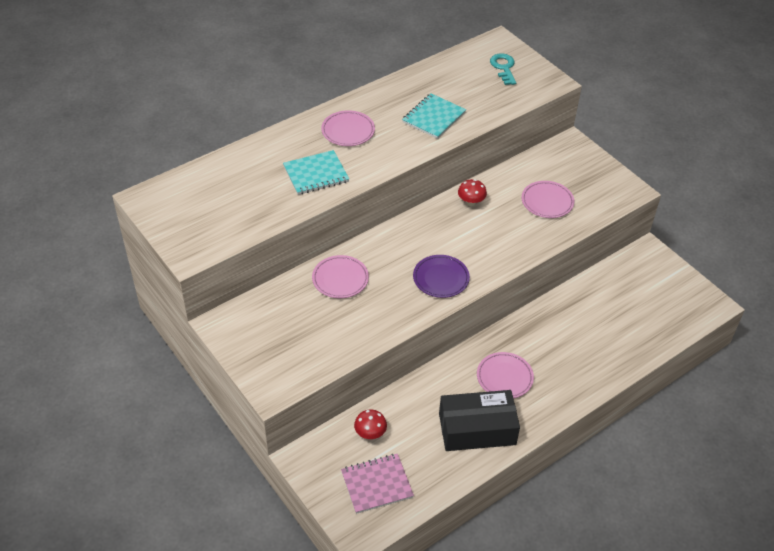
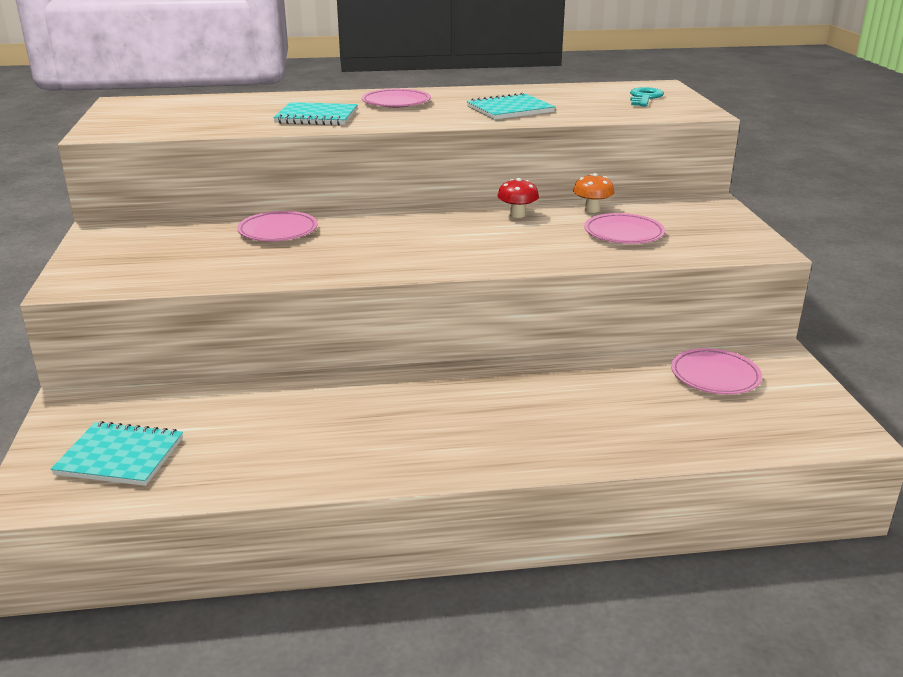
camera: 30 degrees right, 20 degrees down
(370, 433) = (180, 407): red mushroom -> none
(376, 484) = (120, 456): pink notebook -> turquoise notebook
(441, 278) = (399, 256): purple plate -> none
(477, 429) = (323, 448): black box -> none
(504, 377) = (424, 411): pink plate -> pink plate (715, 376)
(510, 179) = (592, 210): none -> orange mushroom

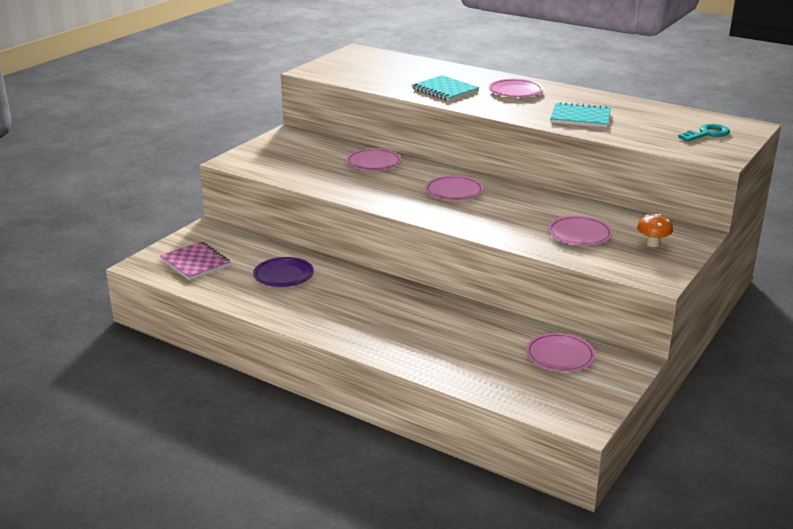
camera: 40 degrees right, 0 degrees up
(120, 456) = (195, 263): turquoise notebook -> pink notebook
(279, 420) = (283, 275): none -> purple plate
(426, 233) = (454, 192): none -> pink plate
(517, 215) = (533, 198): red mushroom -> none
(592, 210) = (592, 211): orange mushroom -> orange mushroom (652, 244)

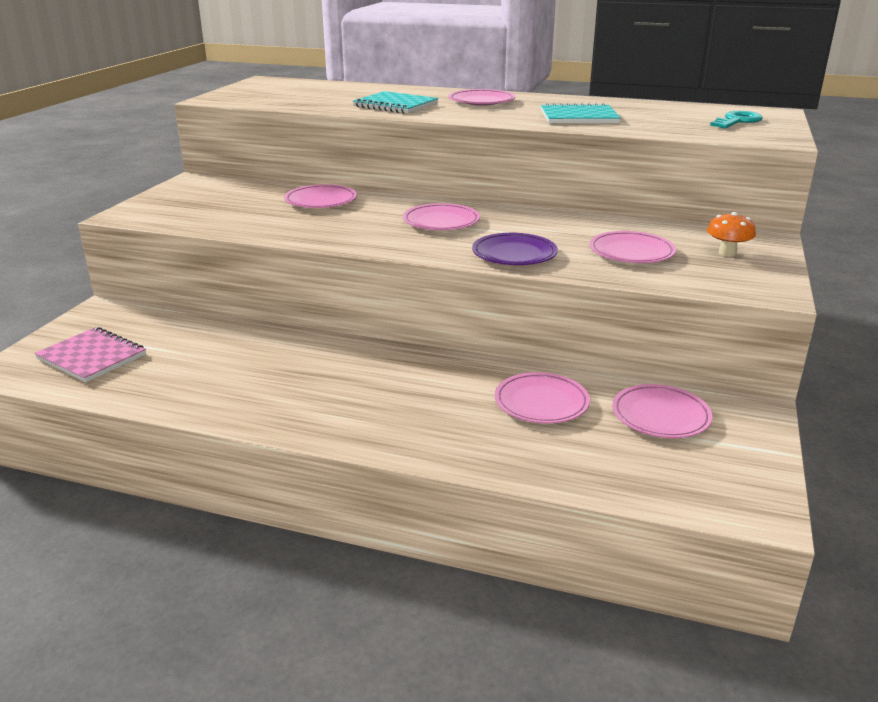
camera: 15 degrees left, 0 degrees up
(283, 275) = (228, 358): purple plate -> purple plate (514, 254)
(482, 335) = (541, 403): none -> pink plate

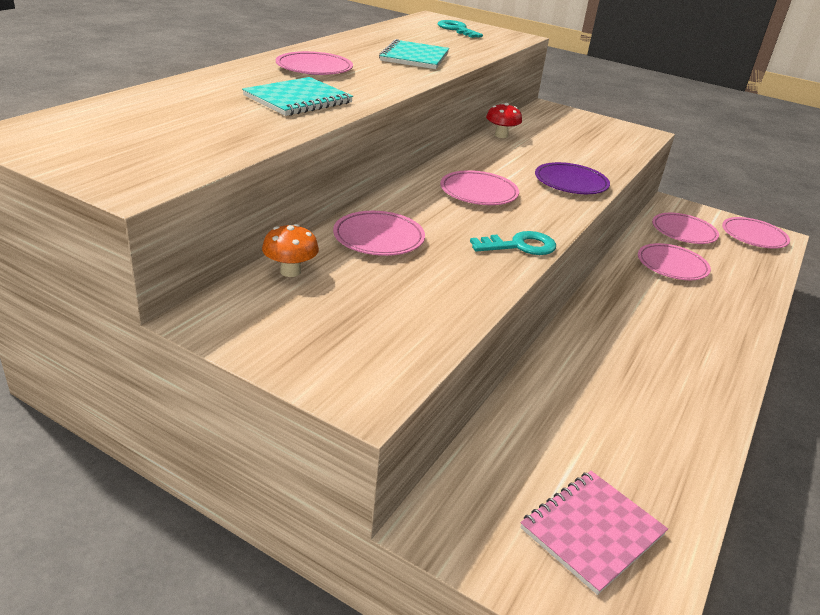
camera: 80 degrees left, 5 degrees up
(342, 240) = (519, 246): none -> turquoise key
(612, 222) = (501, 135): none -> red mushroom
(631, 252) = (571, 147): pink plate -> pink plate (753, 236)
(727, 253) = (576, 124): orange mushroom -> orange mushroom (290, 271)

